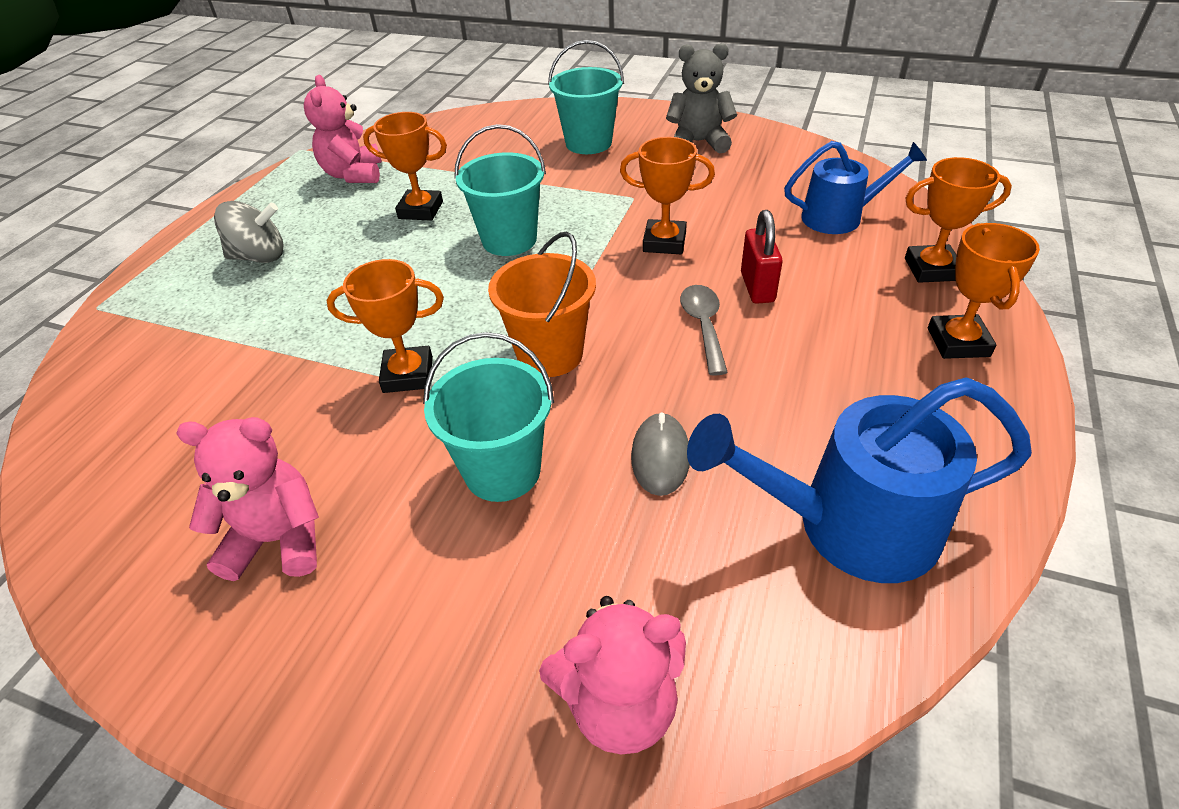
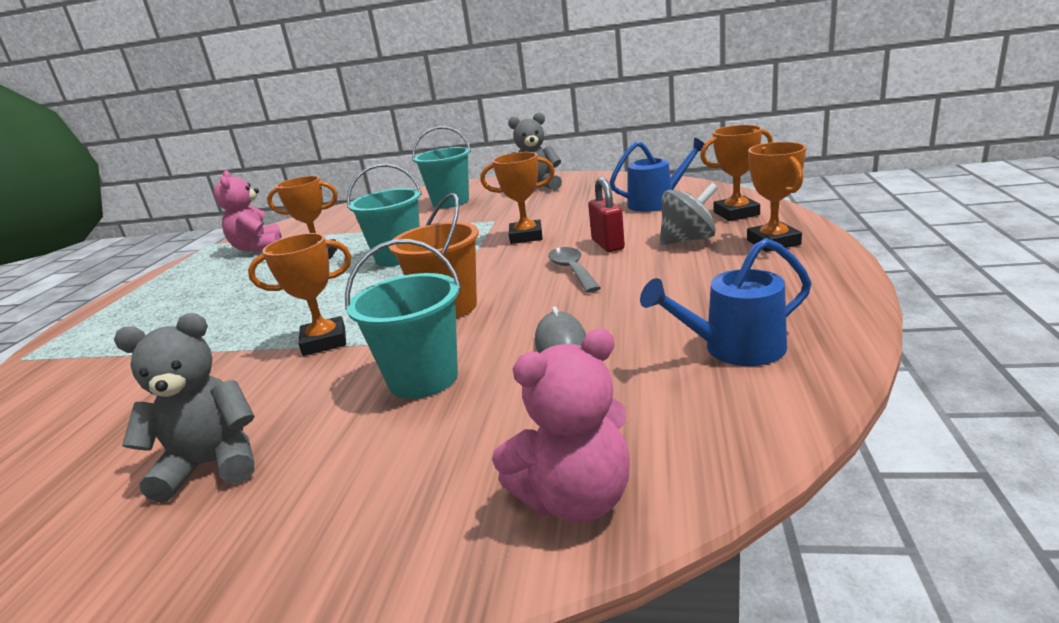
camera: 10 degrees left, 20 degrees down
(260, 257) = (178, 303): grey spinning top -> grey spinning top (688, 240)
(278, 540) = (212, 465): pink teddy bear -> grey teddy bear
(847, 525) = (734, 349): blue watering can -> blue watering can, size x0.65

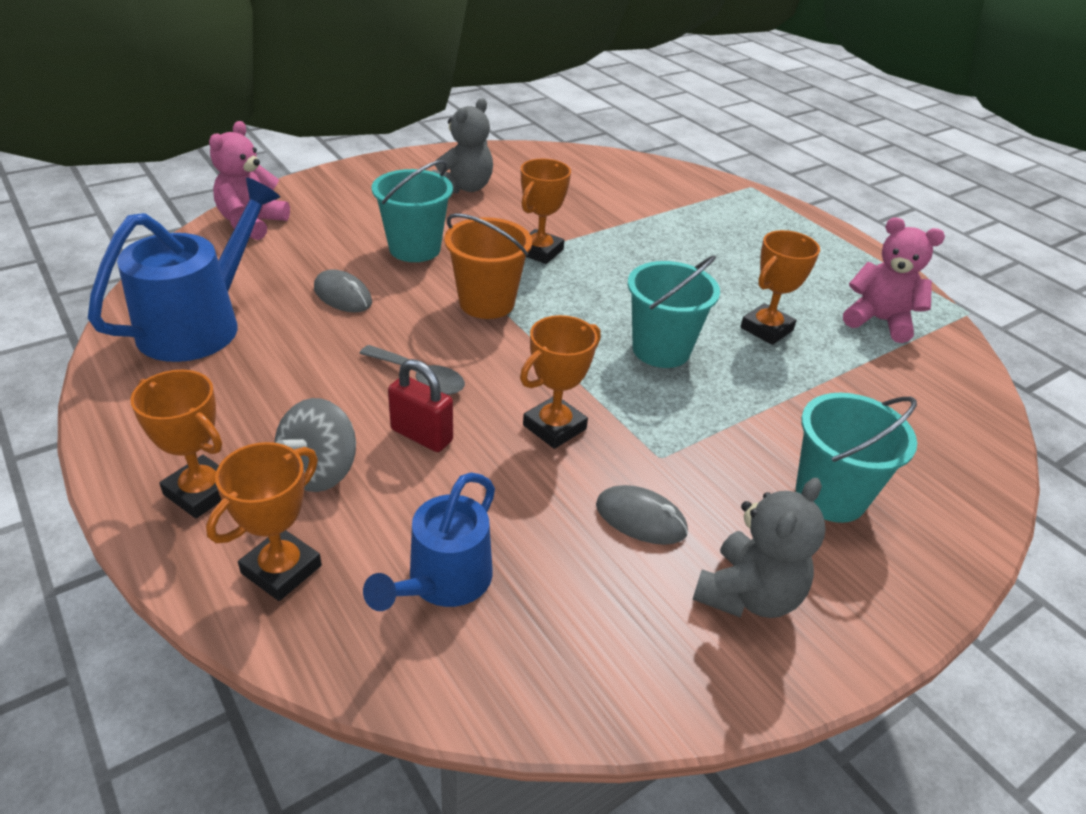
camera: 130 degrees right, 15 degrees up
(541, 206) = (640, 519): none -> grey mouse
(734, 349) = (200, 323): blue watering can -> blue watering can, size x1.55

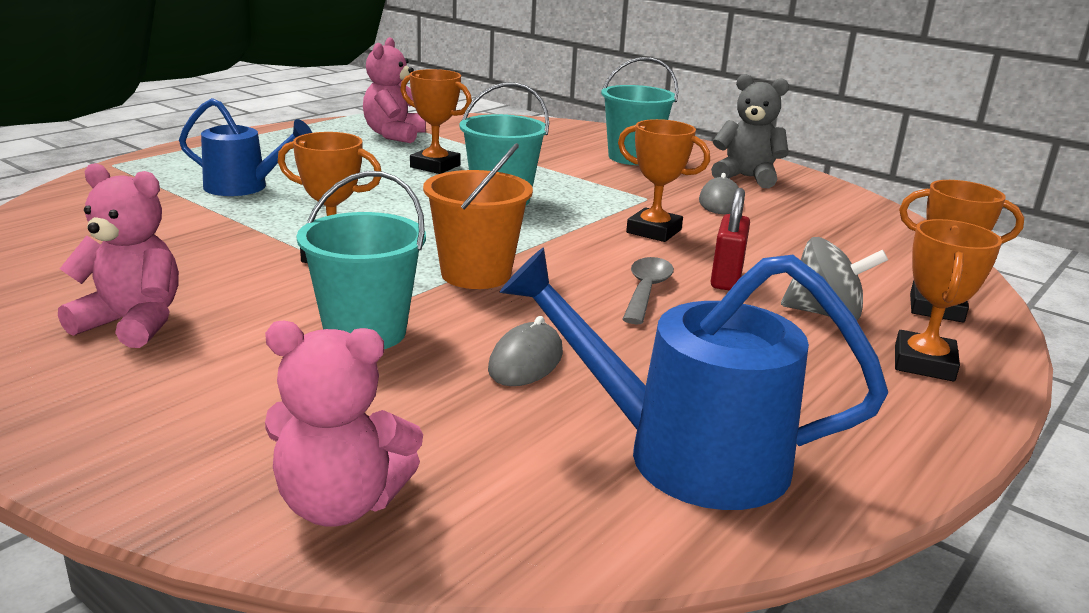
camera: 105 degrees left, 15 degrees down
(443, 582) = (860, 253): blue watering can -> blue watering can (244, 187)
(464, 187) = (132, 323): grey teddy bear -> pink teddy bear

